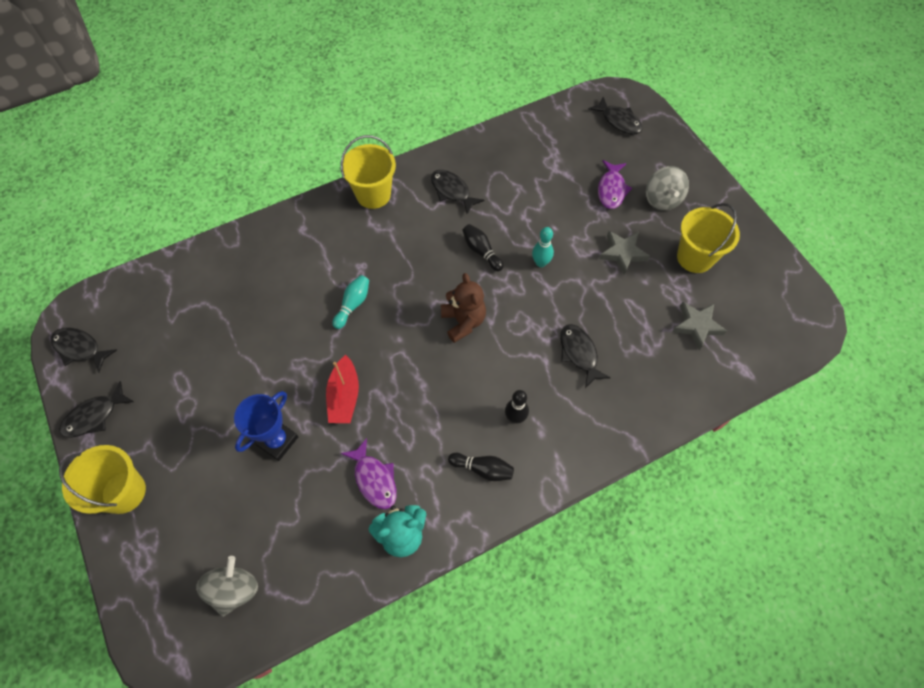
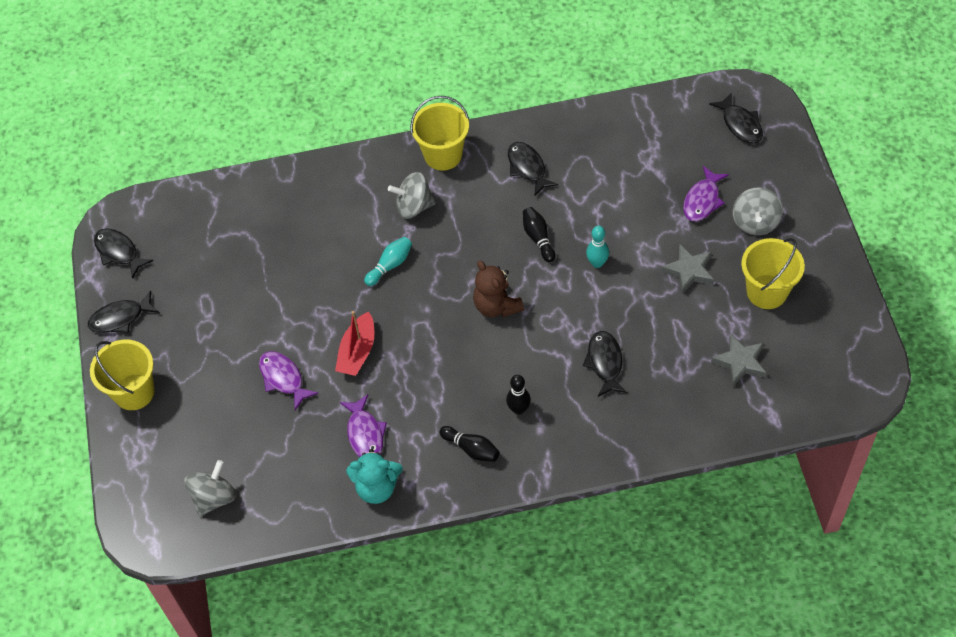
camera: 20 degrees right, 5 degrees down
(277, 441) = (283, 378): blue trophy -> purple fish
(360, 246) = (414, 206): none -> grey spinning top
(463, 322) = (496, 306): brown teddy bear -> brown teddy bear turned 150 degrees clockwise

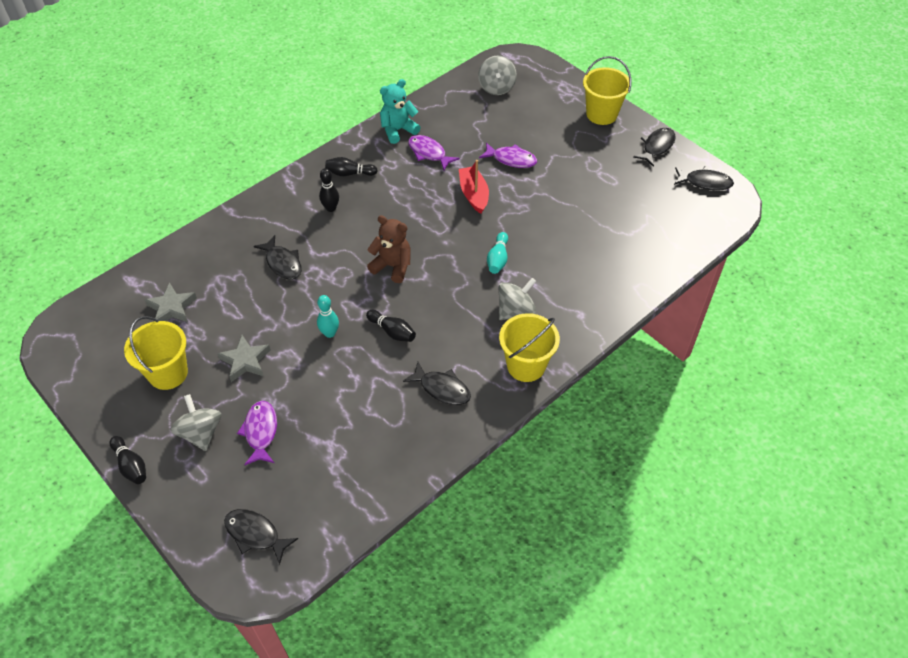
camera: 145 degrees right, 5 degrees down
(825, 221) = (131, 465): none -> black bowling pin

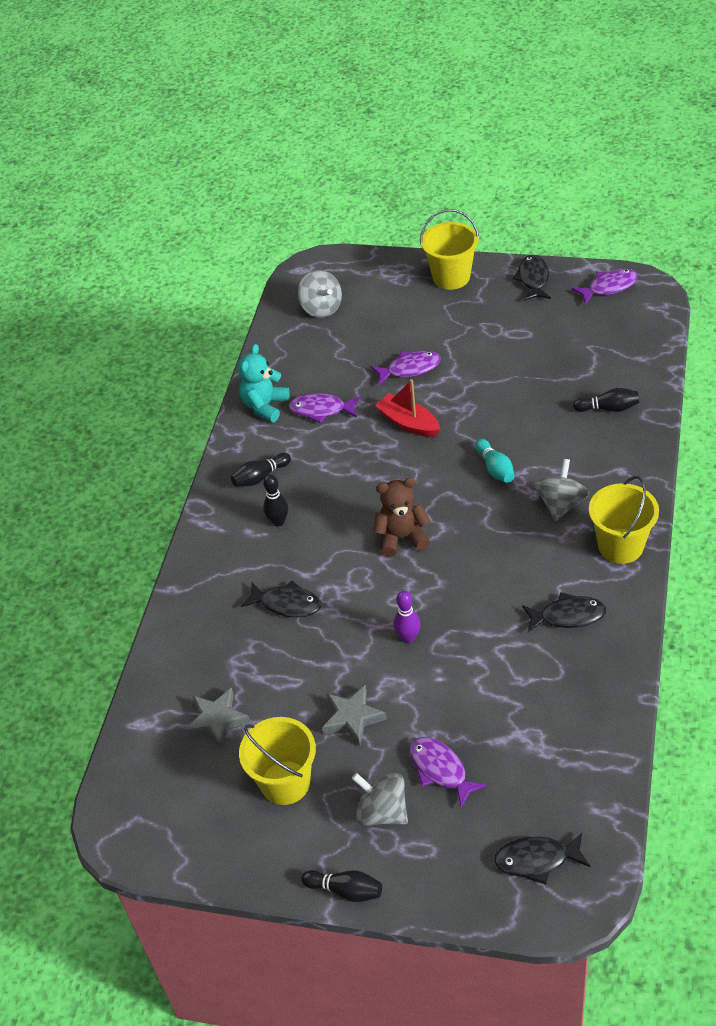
camera: 30 degrees left, 5 degrees down
(330, 333) = (408, 637): turquoise bowling pin -> purple bowling pin
(392, 331) = (467, 596): black bowling pin -> black bowling pin (608, 408)
(705, 182) = (609, 287): black fish -> purple fish

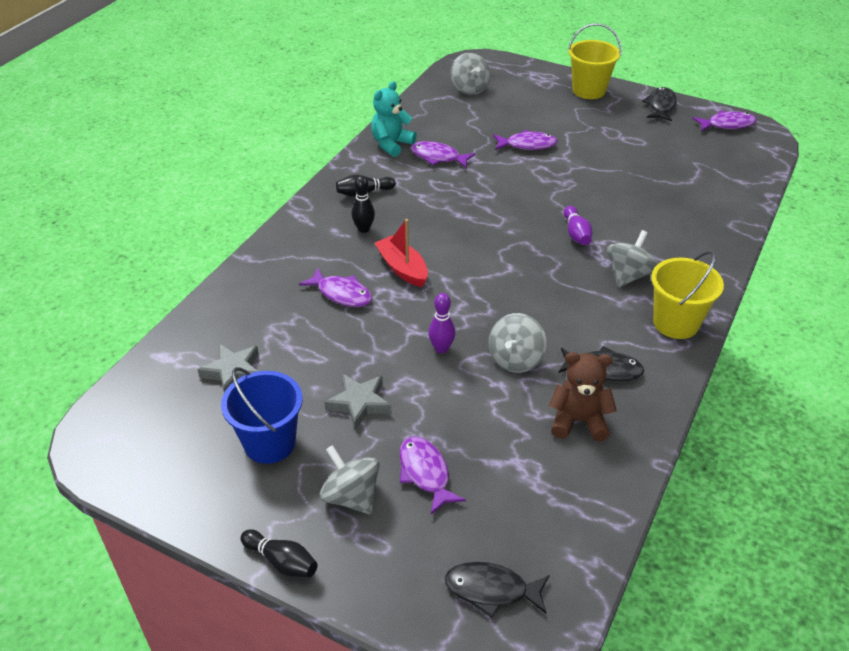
camera: 10 degrees right, 5 degrees down
(285, 782) = (269, 443): yellow bucket -> blue bucket
(287, 604) = (341, 293): black fish -> purple fish
(402, 537) = (469, 267): brown teddy bear -> brown teddy bear (578, 421)
(408, 423) = (511, 183): red boat -> red boat (402, 268)
(482, 629) = (515, 359): none -> grey spinning top
(495, 468) = (576, 234): turquoise bowling pin -> purple bowling pin
(608, 408) = (698, 212): black bowling pin -> none

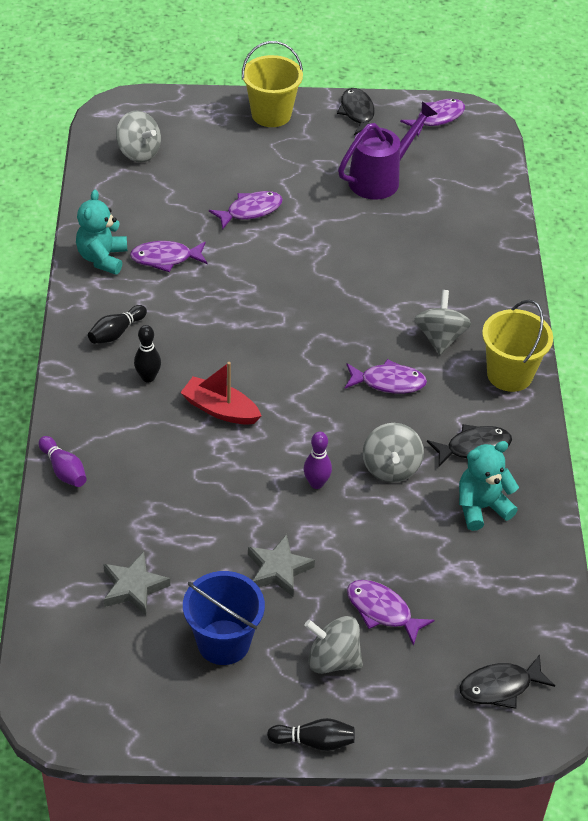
camera: 30 degrees left, 5 degrees up
(341, 293) = (179, 461): purple fish -> purple fish (388, 382)
(576, 234) = (365, 306): purple bowling pin -> purple bowling pin (64, 470)
(578, 421) = (481, 507): brown teddy bear -> turquoise teddy bear
(651, 151) = (381, 178): none -> purple watering can

